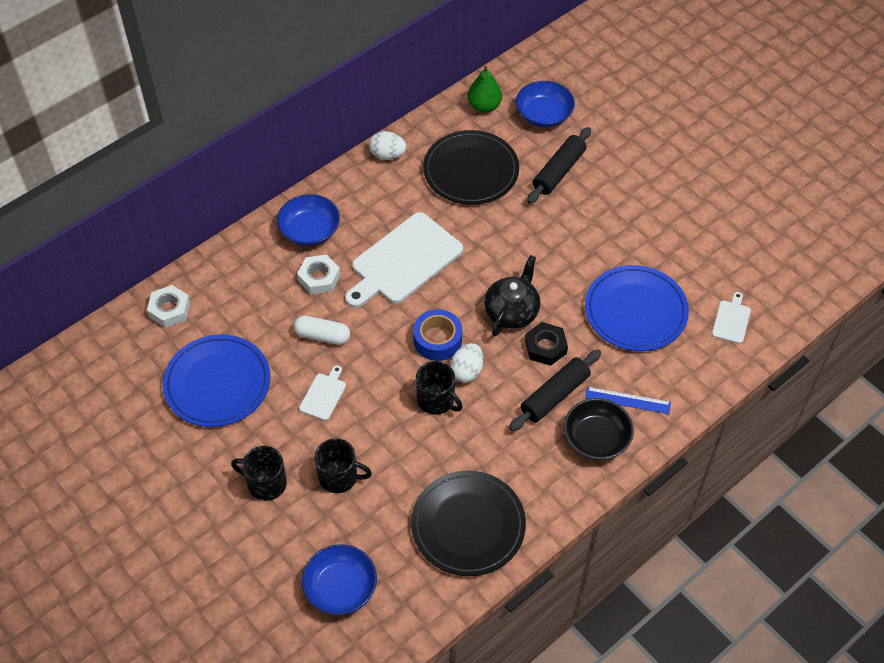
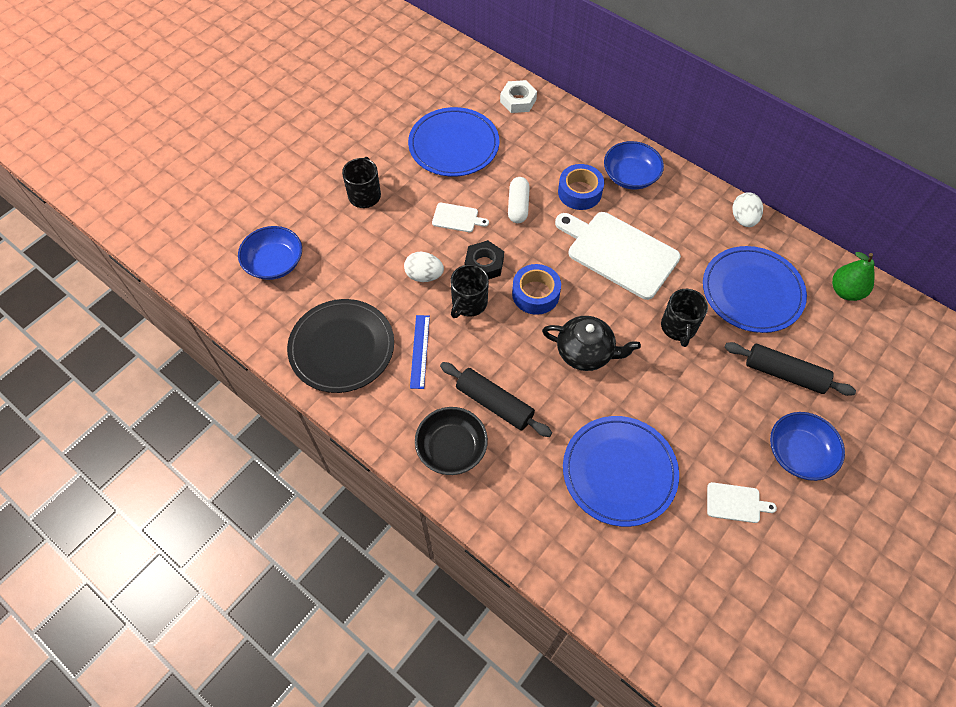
camera: 80 degrees right, 5 degrees up
(319, 278) = (579, 192): white nut -> blue tape
(339, 477) = (378, 243): black mug -> black mug (678, 327)
(466, 371) = (506, 323): white egg -> white egg (424, 275)
(471, 171) = (752, 292): black plate -> blue plate
(544, 114) = (860, 349): blue bowl -> blue bowl (799, 453)
(545, 347) = (550, 388): black nut -> black nut (484, 264)
(627, 400) = (503, 474): blue ruler -> blue ruler (420, 351)
(731, 320) = (636, 580): white cutting board -> white cutting board (736, 503)

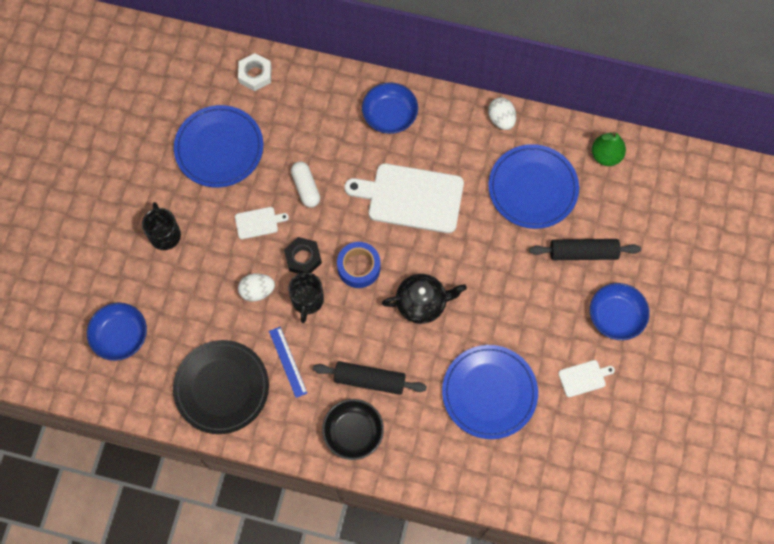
camera: 25 degrees left, 10 degrees up
(579, 192) = (353, 151): blue tape -> none
(678, 327) = (486, 247): black mug -> none

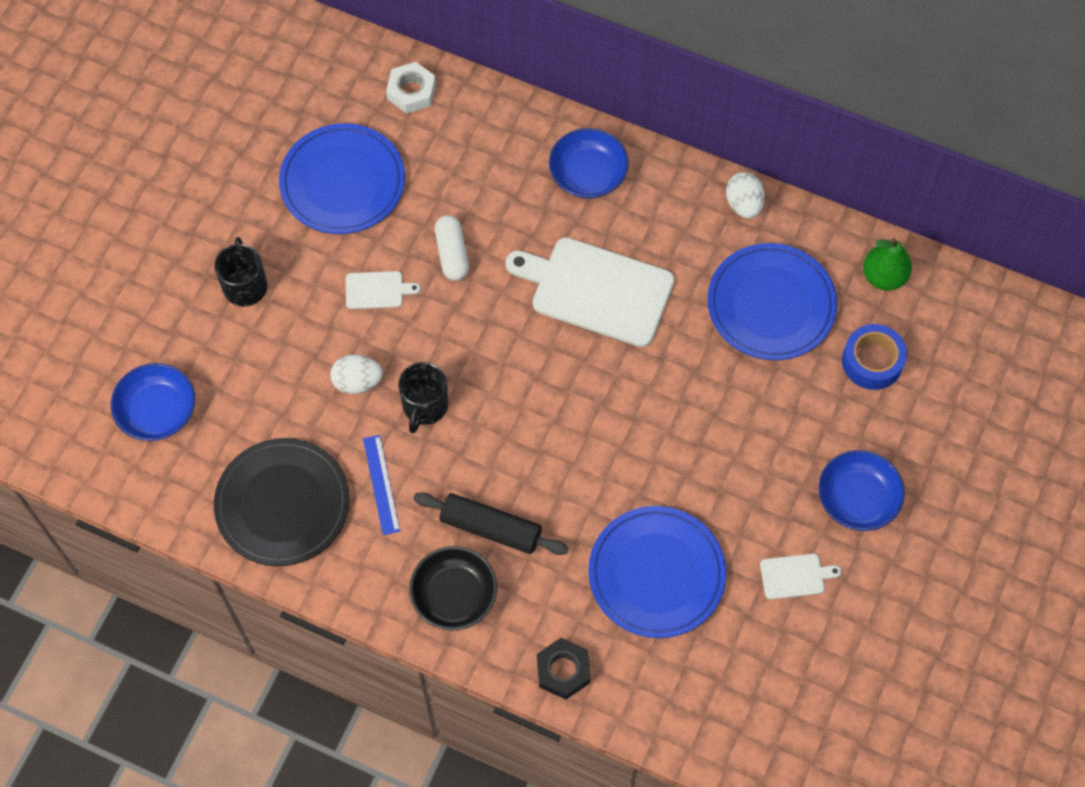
camera: 10 degrees right, 5 degrees down
(303, 258) = (430, 348): black nut -> black nut (563, 670)
(359, 267) = (505, 373): blue tape -> blue tape (872, 361)
(422, 303) = (585, 435): black teapot -> none
(583, 253) = (826, 404): black rolling pin -> none

